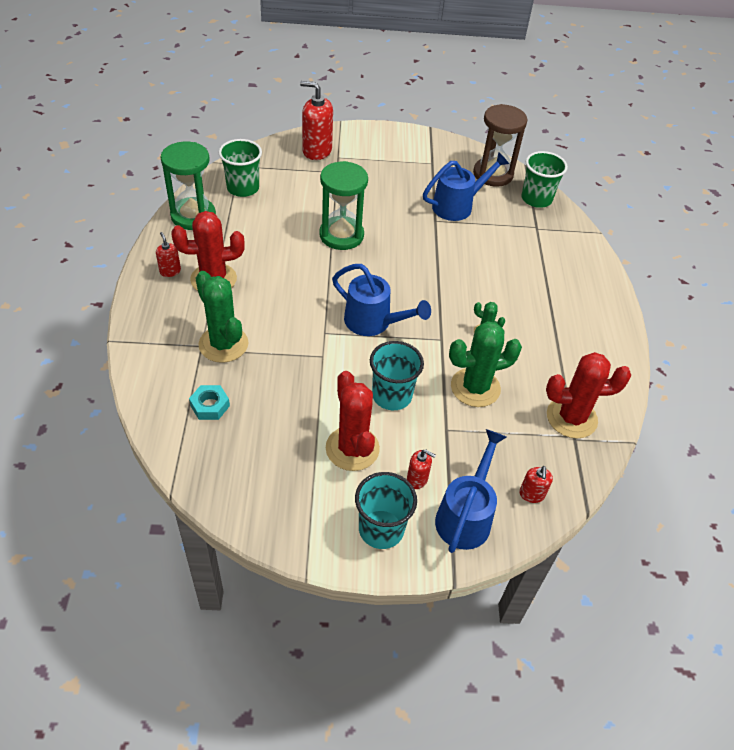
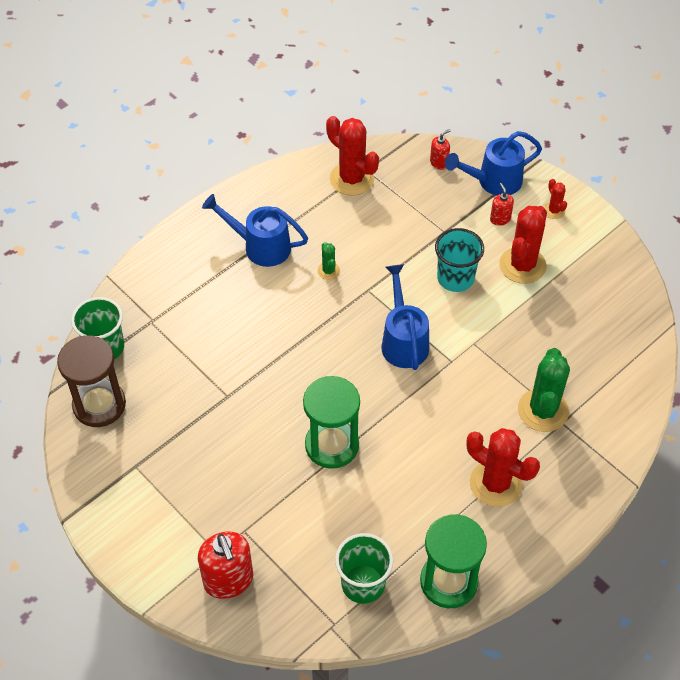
camera: 130 degrees left, 5 degrees up
(170, 271) = (528, 523): red soap dispenser -> none
(210, 406) = (596, 366): turquoise nut -> none
(381, 529) = (554, 211): turquoise cup -> red cactus
(458, 206) = (185, 395): blue watering can -> blue watering can (260, 246)
(475, 387) = (389, 241): green cactus -> none

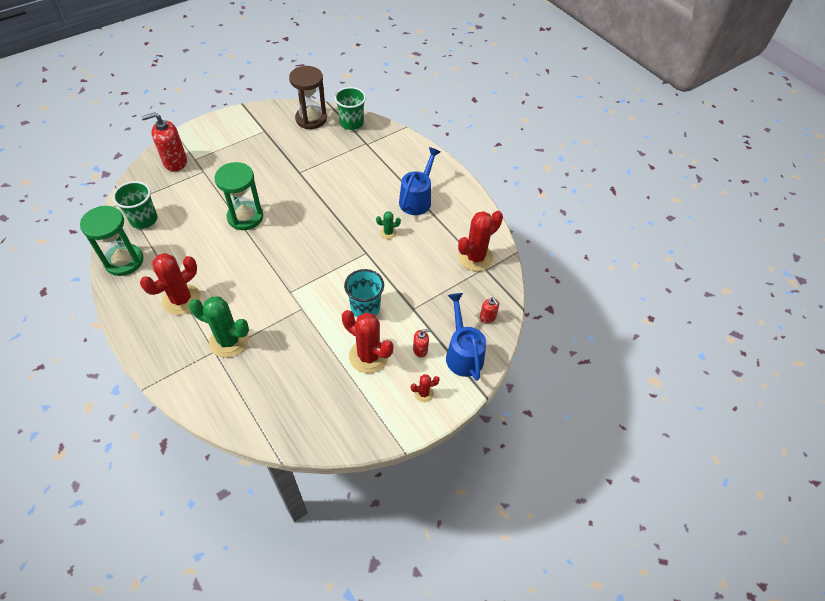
camera: 95 degrees right, 0 degrees up
(403, 340) = (316, 266): blue watering can -> none

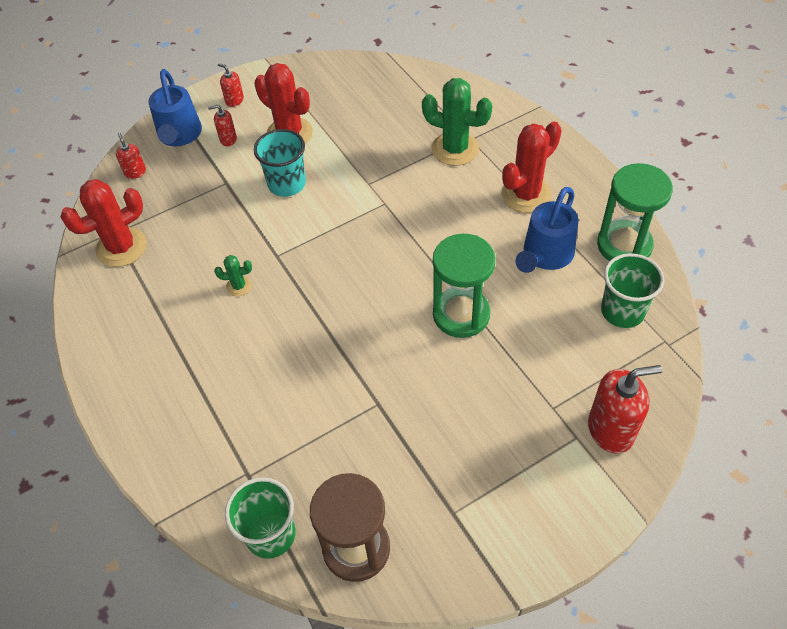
camera: 170 degrees left, 0 degrees up
(417, 199) = (179, 346): blue watering can -> blue watering can (545, 256)
(423, 393) = (234, 100): red cactus -> red soap dispenser

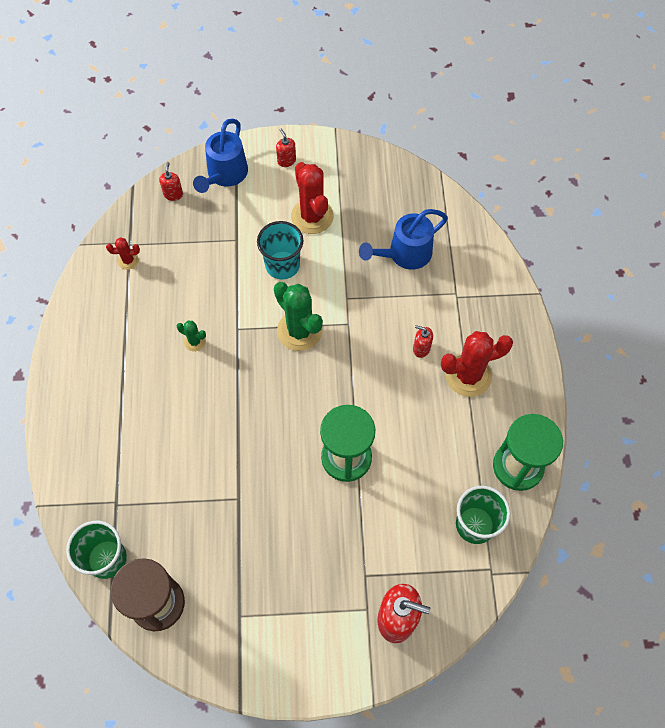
camera: 25 degrees right, 10 degrees up
(121, 247) = (128, 260): red cactus -> red cactus, size x0.48
(228, 139) = (260, 198): red soap dispenser -> red soap dispenser (421, 348)
(455, 149) = (437, 300): green cactus -> green cactus (299, 331)
(545, 256) = (446, 441): blue watering can -> blue watering can (404, 254)

